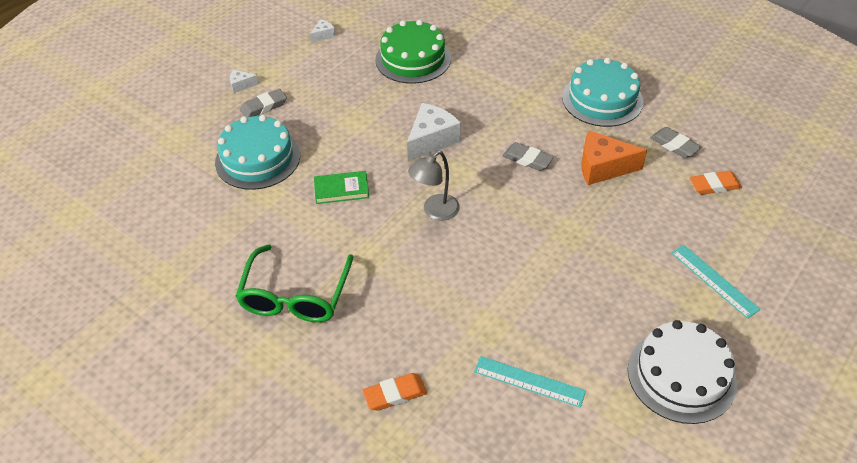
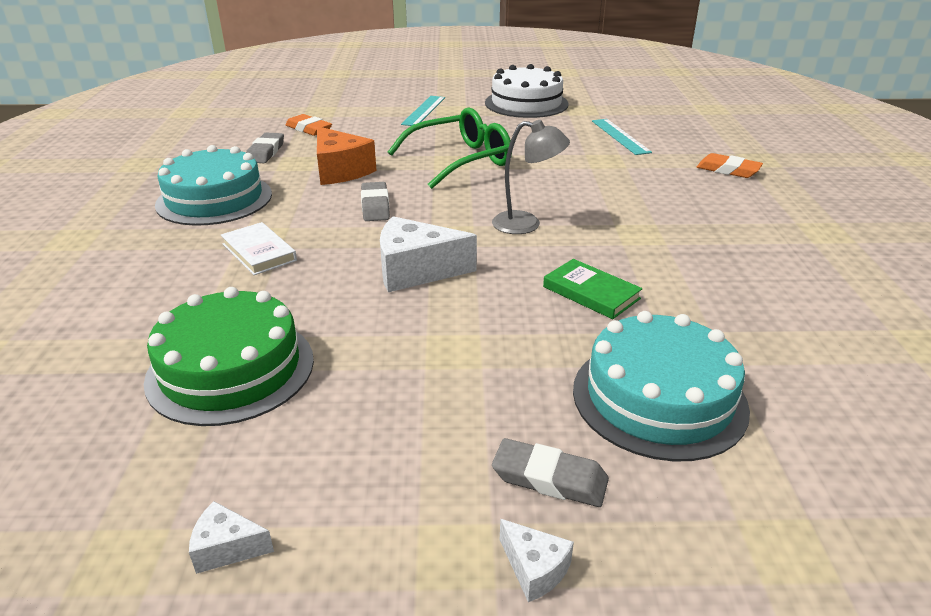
camera: 130 degrees left, 15 degrees down
(295, 296) = (756, 248): green glasses -> green glasses (460, 160)
(510, 95) = (259, 252): none -> white book

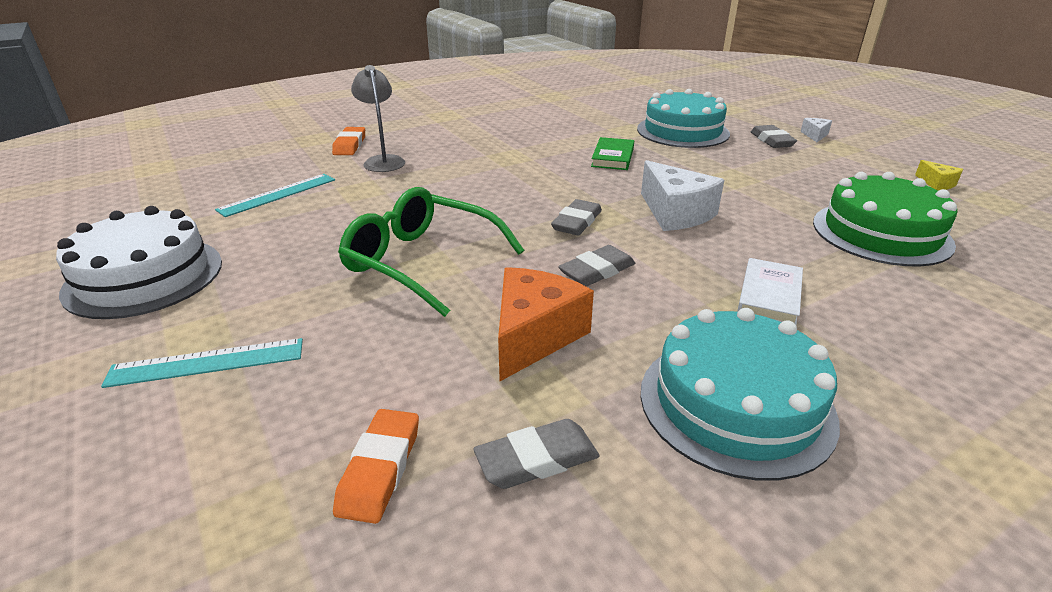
camera: 120 degrees left, 0 degrees up
(227, 548) = (936, 183): white cheese -> yellow cheese
(454, 221) = (576, 222): none -> grey eraser
(526, 224) = (543, 193): grey lamp -> grey lamp (383, 161)

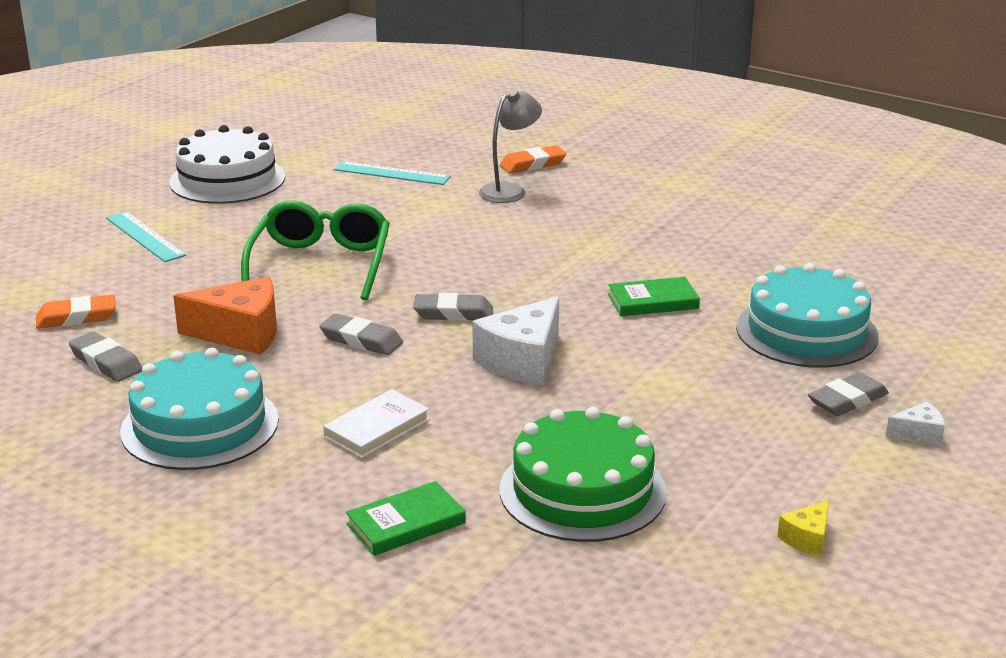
camera: 65 degrees right, 5 degrees down
(769, 295) = (377, 428): white book -> white book turned 45 degrees counterclockwise
(940, 314) = (406, 523): none -> green book

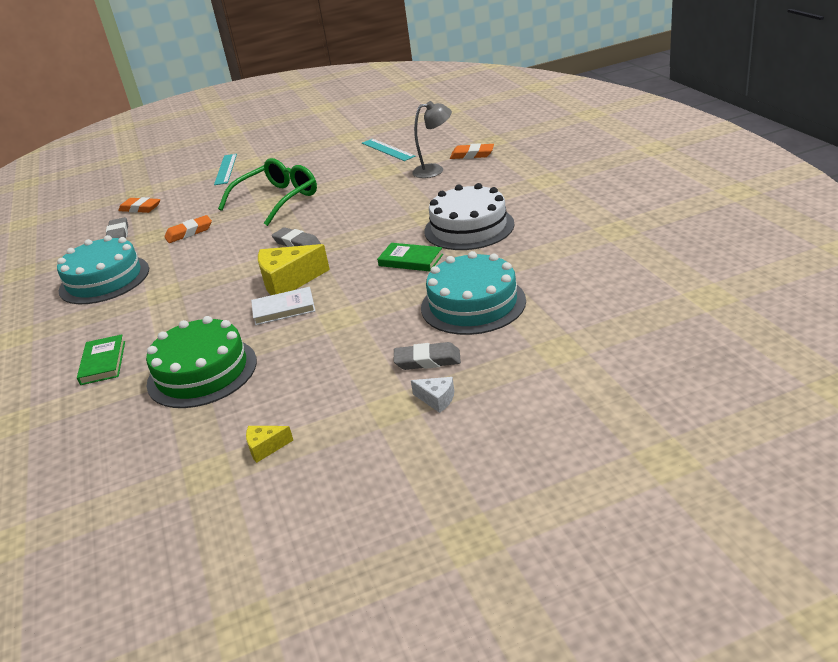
camera: 40 degrees right, 5 degrees up
(227, 179) = (305, 142): white cake -> white cake (469, 227)
(241, 333) = (189, 232): orange cheese -> orange eraser
(361, 340) = (233, 249): grey eraser -> none
(377, 428) = (168, 303): white book -> white book (284, 309)
(406, 523) = (103, 362): green book -> green book turned 75 degrees clockwise
(523, 361) = (288, 281): white cheese -> yellow cheese

